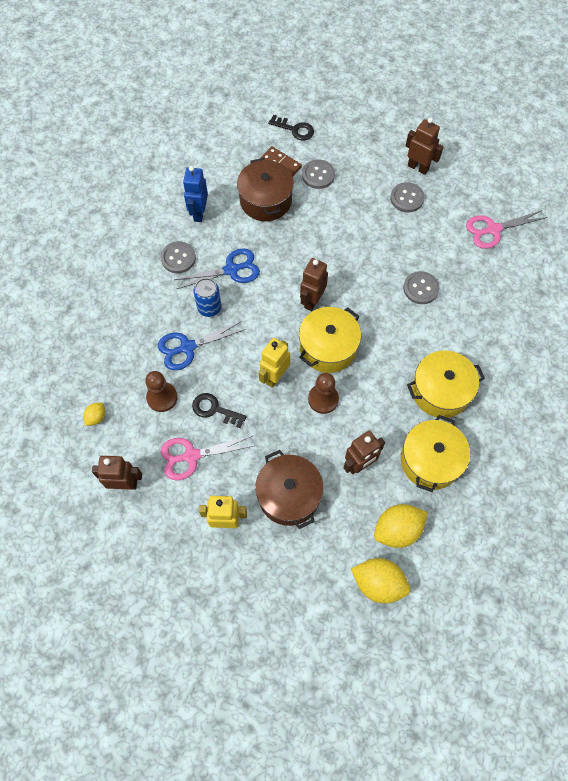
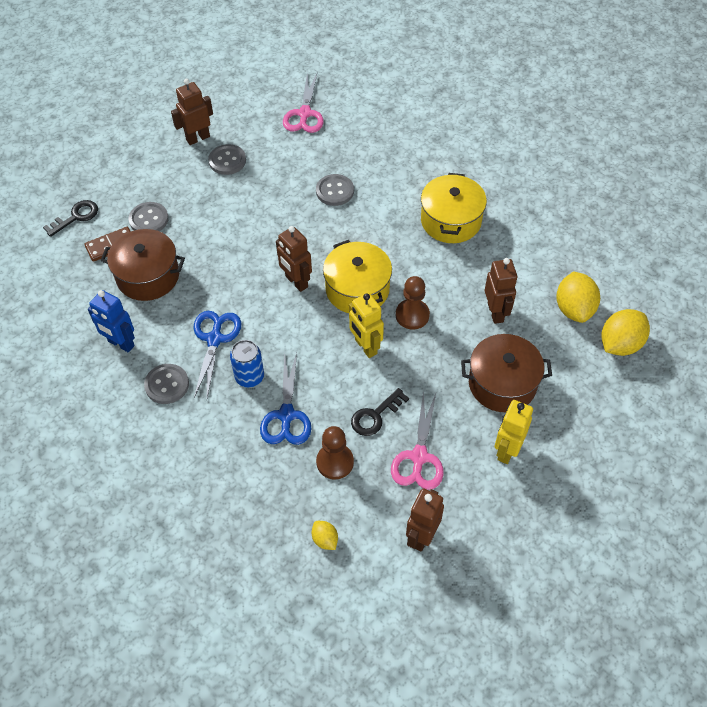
camera: 65 degrees left, 10 degrees down
(430, 460) = (516, 256): yellow pot -> none

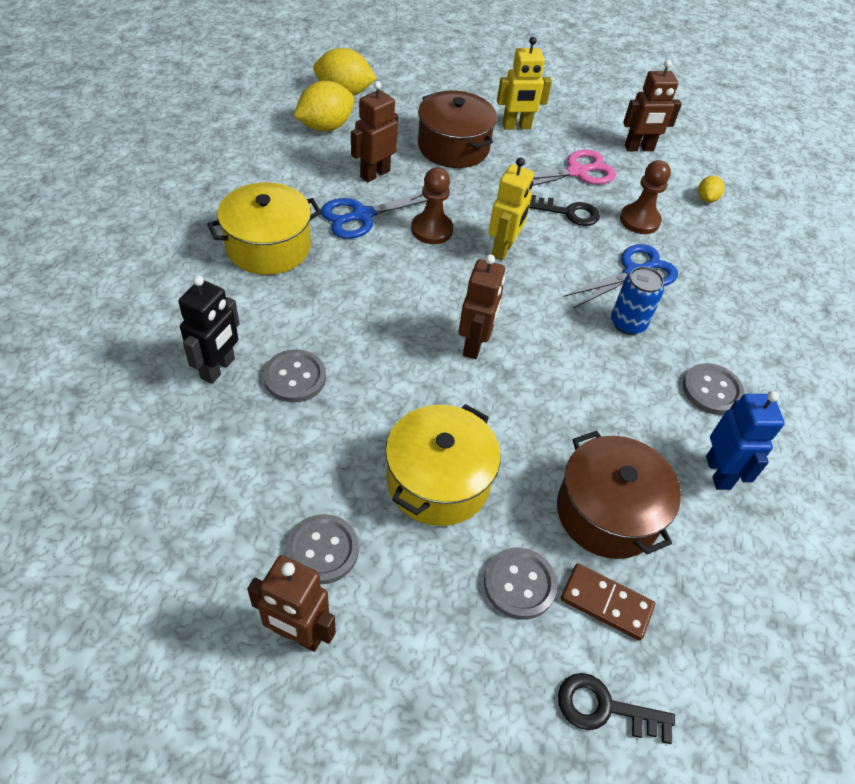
camera: 130 degrees left, 5 degrees down
(214, 339) = (618, 380): blue scissors -> blue scissors (362, 216)
(304, 114) = (143, 499): pink scissors -> none
(357, 289) = (436, 286): yellow pot -> yellow pot (438, 481)
(364, 163) = (218, 368): none -> black robot

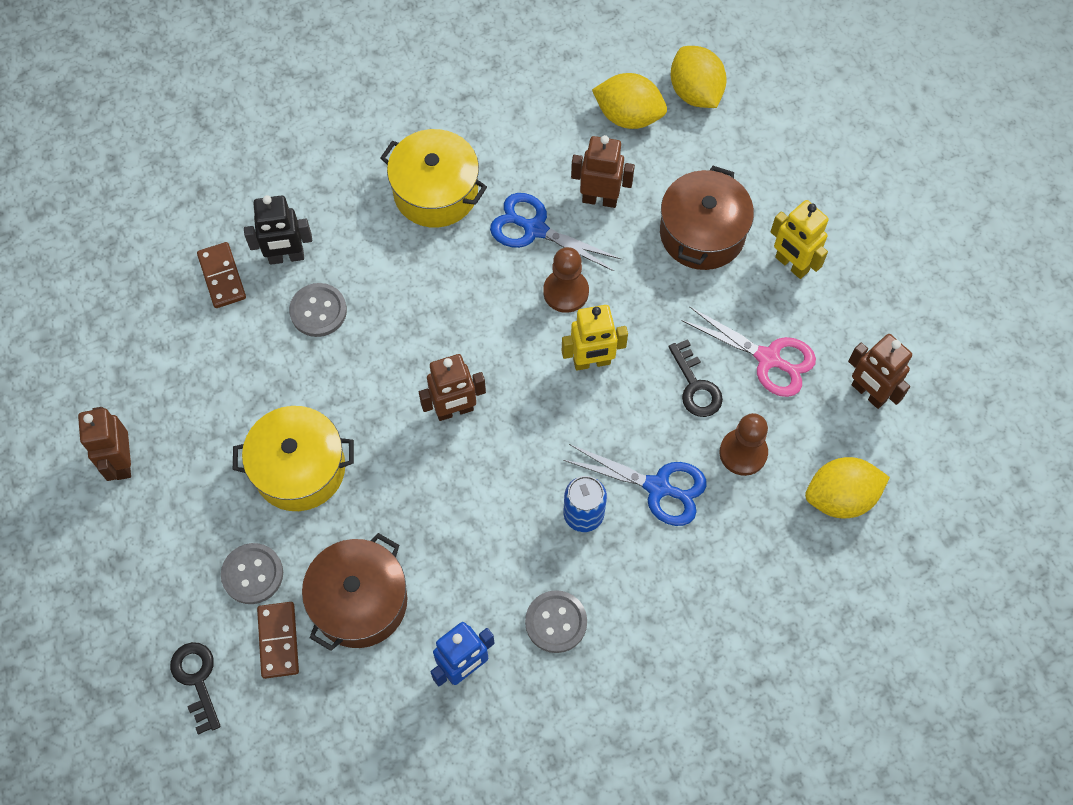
camera: 60 degrees right, 15 degrees up
(184, 426) = (222, 277): none -> brown domino
(322, 550) = (190, 433): grey button -> none
(706, 199) = (840, 497): yellow lemon -> yellow lemon, size x1.95

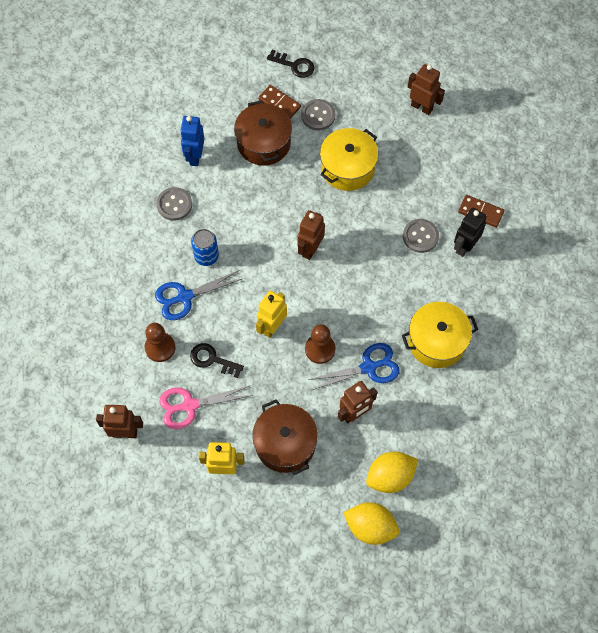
camera: 135 degrees right, 0 degrees up
(840, 497) = (95, 367): yellow lemon -> none

